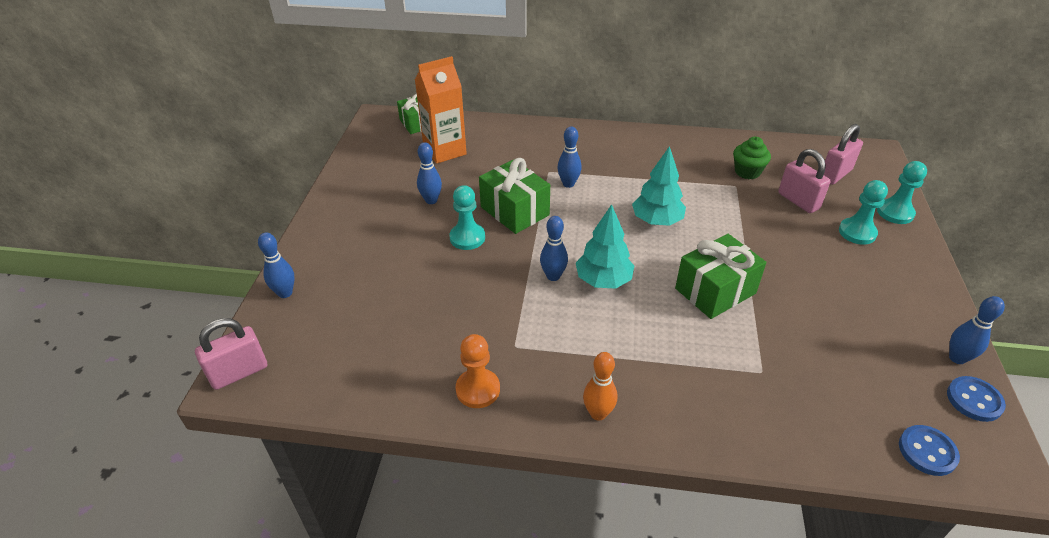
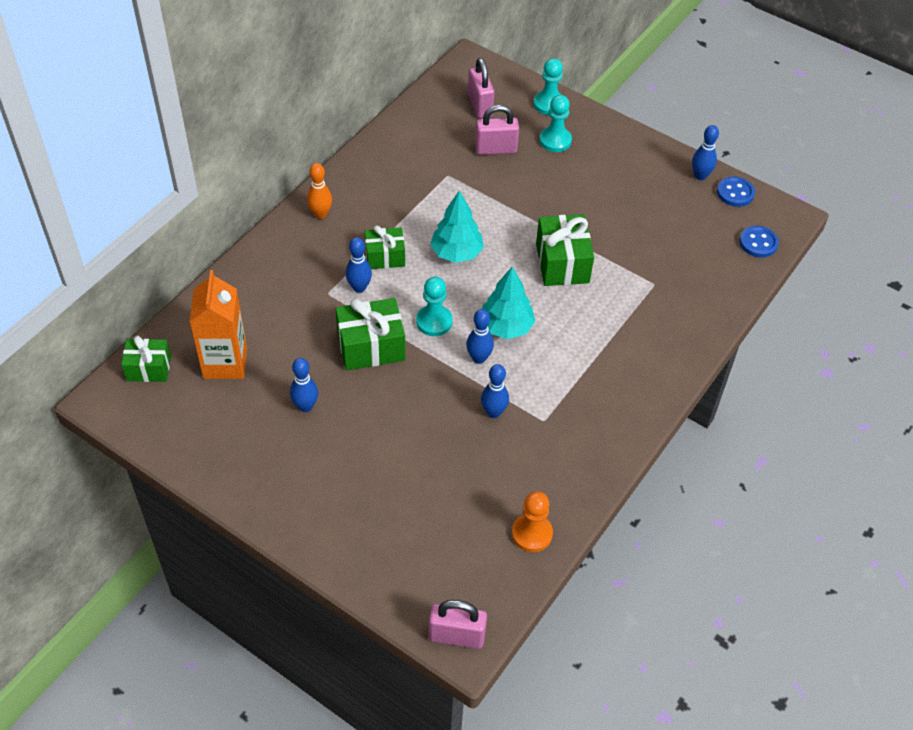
camera: 65 degrees left, 10 degrees up
(239, 372) = (456, 636): pink padlock -> pink padlock turned 75 degrees counterclockwise
(285, 293) = (369, 574): blue bowling pin -> blue bowling pin (493, 412)
(467, 238) = (385, 399): turquoise pawn -> turquoise pawn (434, 321)
(478, 389) = (575, 464): orange pawn -> orange pawn (532, 533)
(598, 413) = (639, 398): orange bowling pin -> orange bowling pin (320, 214)
(612, 185) = (385, 257): none -> green gift
(747, 172) = (435, 156): green cupcake -> none

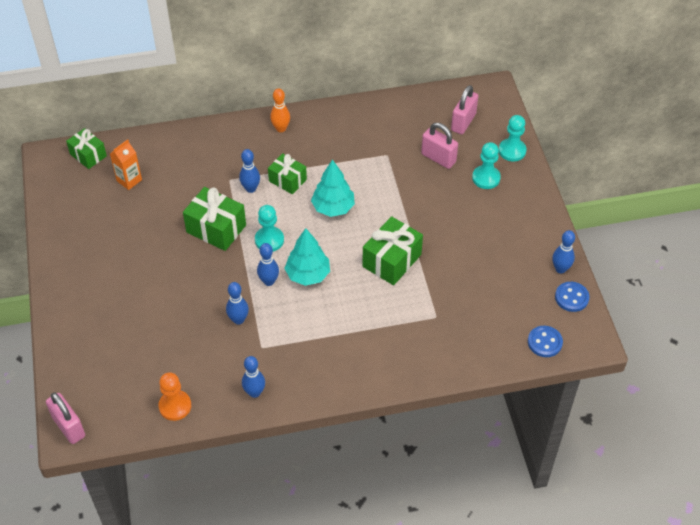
camera: 45 degrees right, 0 degrees up
(225, 363) = (129, 180): orange carton -> orange carton, size x0.60
(305, 406) = (141, 236): blue bowling pin -> blue bowling pin (254, 392)

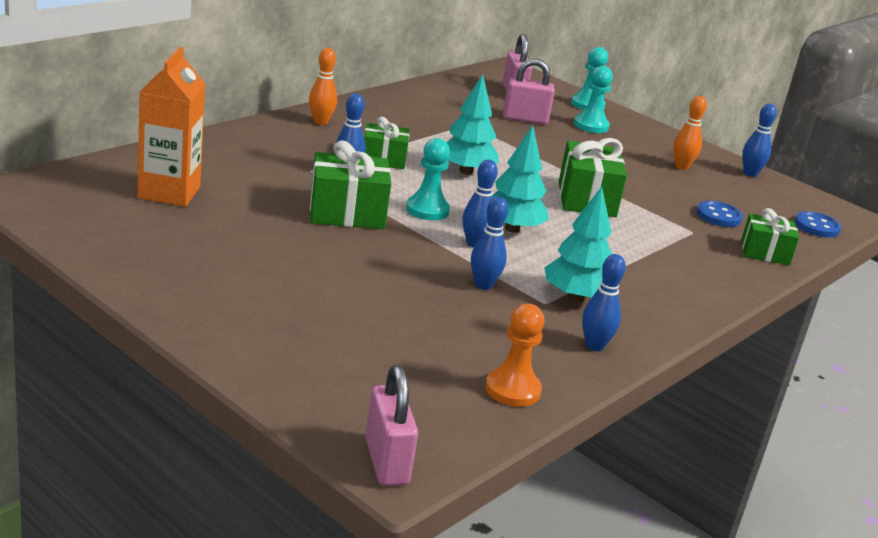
camera: 40 degrees left, 25 degrees down
(69, 427) = (386, 462): pink padlock -> pink padlock turned 60 degrees clockwise
(88, 155) = (77, 180): green gift -> green gift (765, 253)
(129, 180) = (169, 192): orange carton -> orange carton, size x1.67
(285, 349) = (576, 297): none -> turquoise tree
(509, 245) = (681, 167): none -> orange bowling pin
(571, 297) = (789, 191): blue button -> blue button (718, 216)

